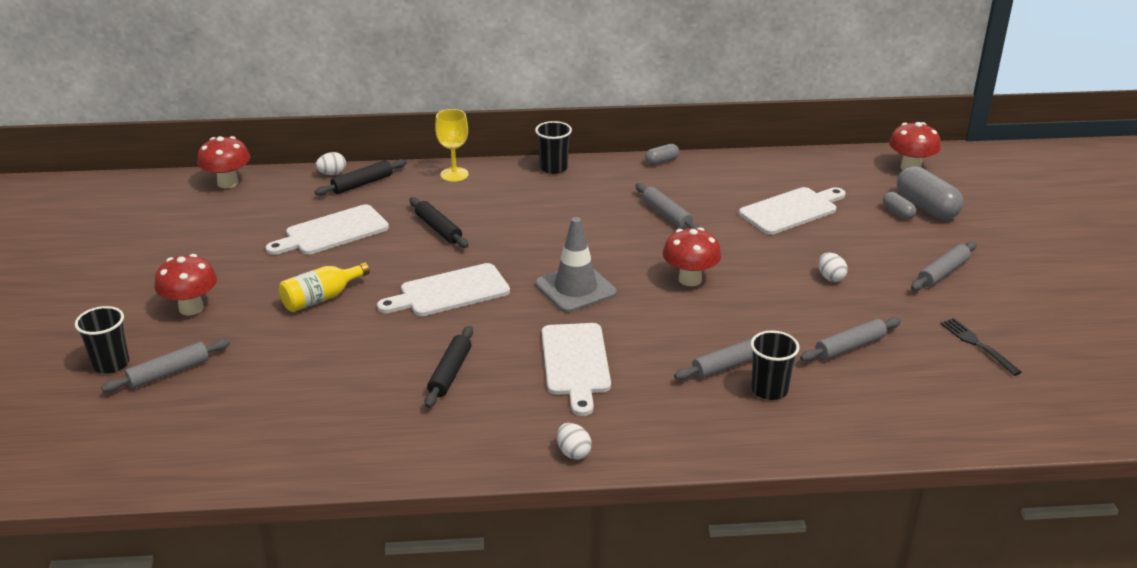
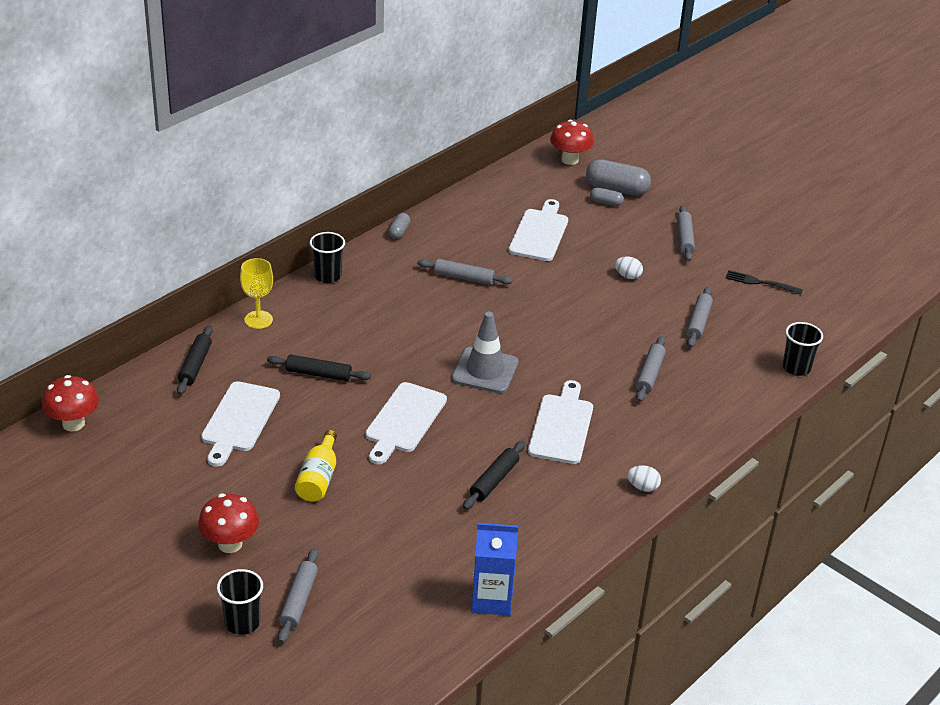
camera: 45 degrees left, 5 degrees up
(300, 461) = (491, 599): none -> blue carton
(332, 174) = (154, 369): white egg -> none
(450, 373) = (494, 480): black rolling pin -> black rolling pin turned 60 degrees clockwise
(576, 363) = (561, 426): white cutting board -> white cutting board turned 120 degrees counterclockwise
(690, 279) = (547, 323): red mushroom -> none
(769, 390) = (692, 378): black cup -> black cup (796, 368)

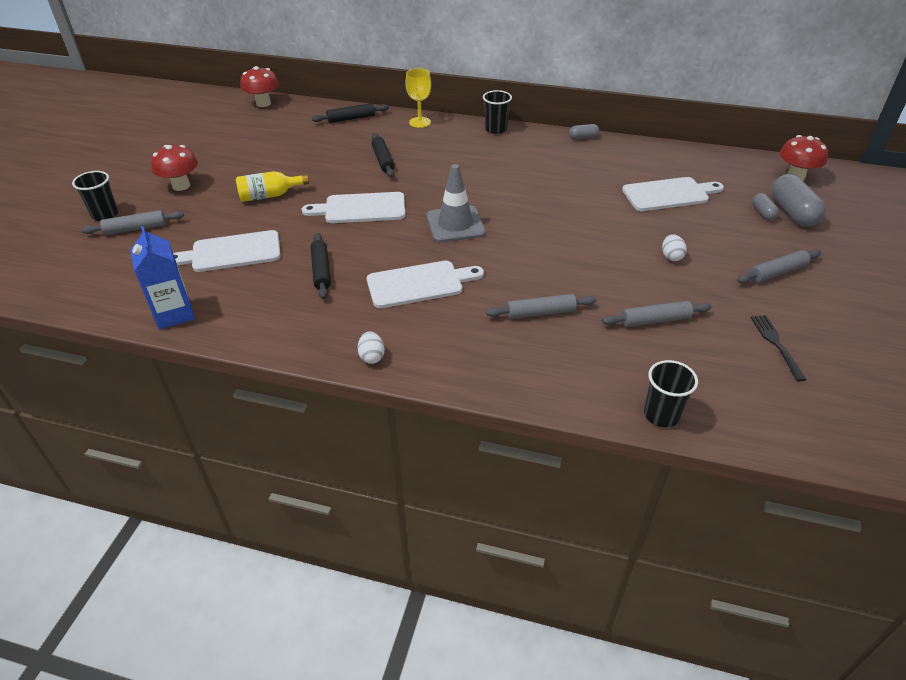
camera: 65 degrees right, 5 degrees up
(239, 420) = (308, 149): white cutting board -> white cutting board (231, 252)
(464, 278) = (562, 180): grey rolling pin -> none
(494, 480) = (321, 271): black rolling pin -> black rolling pin turned 75 degrees clockwise

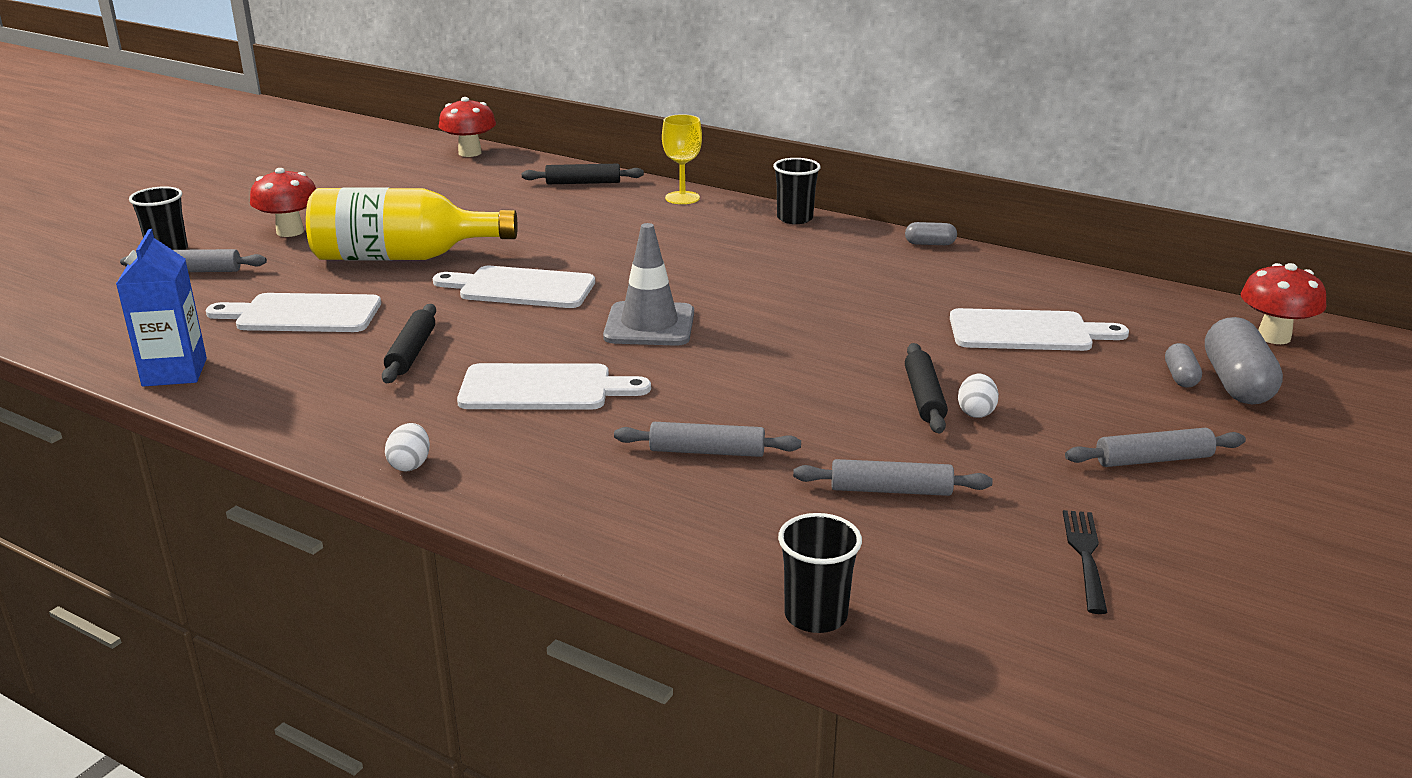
camera: 15 degrees right, 15 degrees down
(269, 195) = (402, 257): yellow bottle -> yellow bottle, size x1.88
(383, 160) = (595, 236): black rolling pin -> black rolling pin (924, 397)

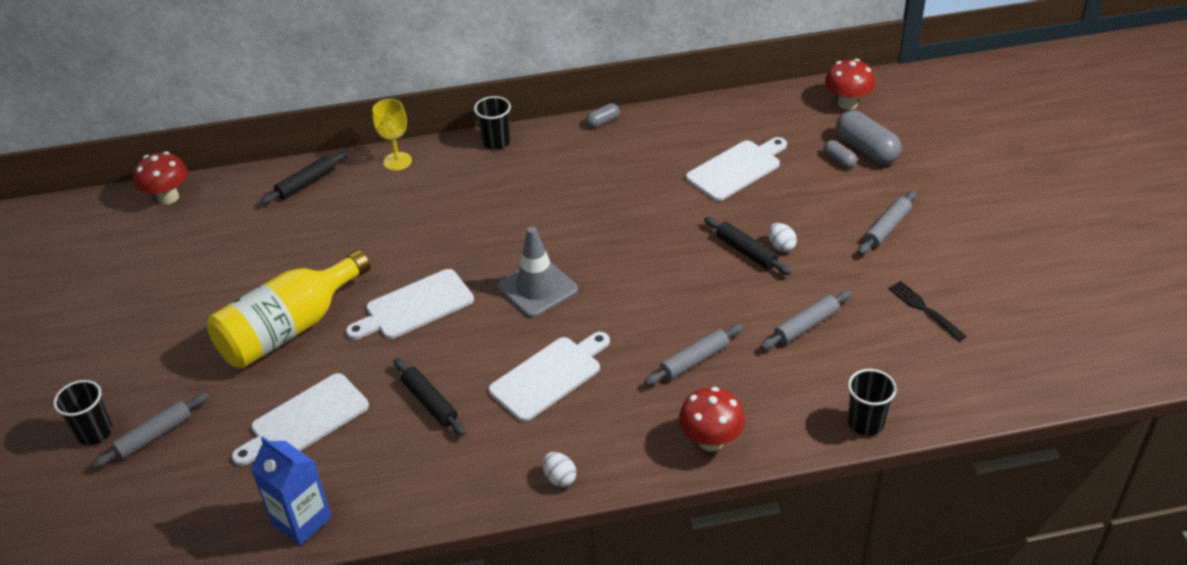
camera: 40 degrees left, 15 degrees up
(290, 231) = (161, 356): red mushroom -> red mushroom (710, 441)

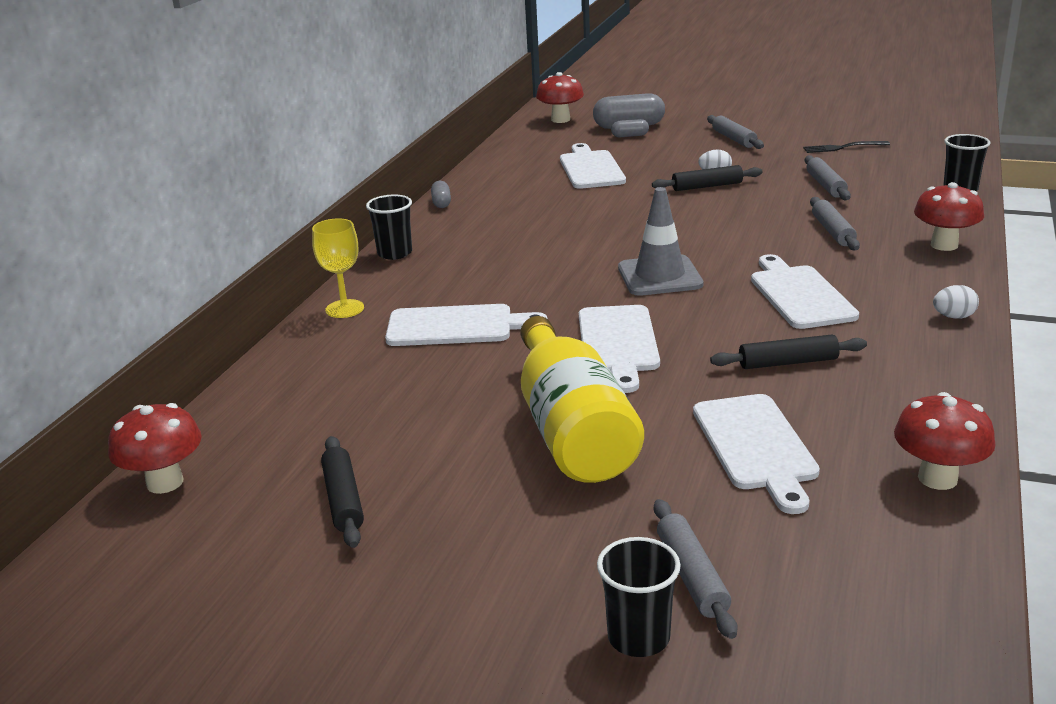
camera: 60 degrees left, 15 degrees down
(302, 521) = (937, 478): blue carton -> red mushroom
(306, 183) = (298, 371): black rolling pin -> black rolling pin (343, 500)
(400, 221) = (456, 326): none -> white cutting board

